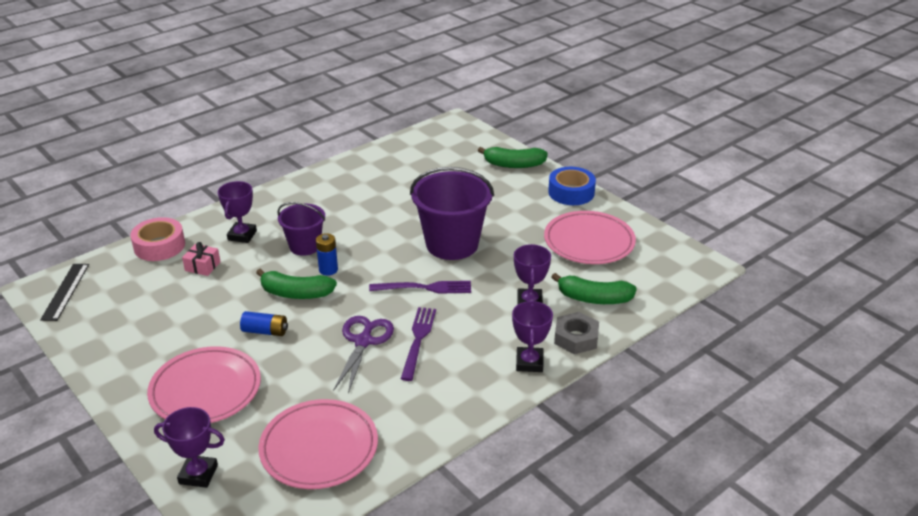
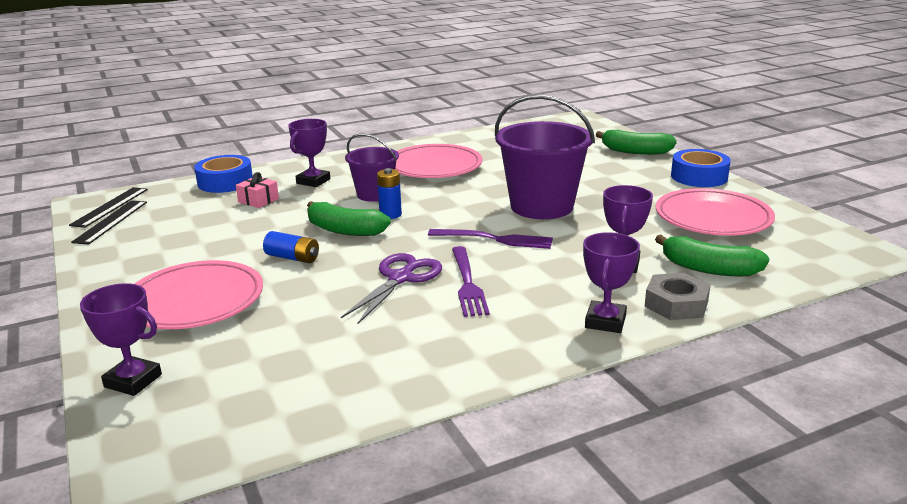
camera: 15 degrees right, 10 degrees down
(78, 310) = (111, 221): none -> black ruler
(159, 246) = (225, 182): pink tape -> blue tape
(319, 448) = (294, 374): pink plate -> pink plate (434, 167)
(418, 340) = (468, 284): purple fork -> purple fork turned 150 degrees clockwise

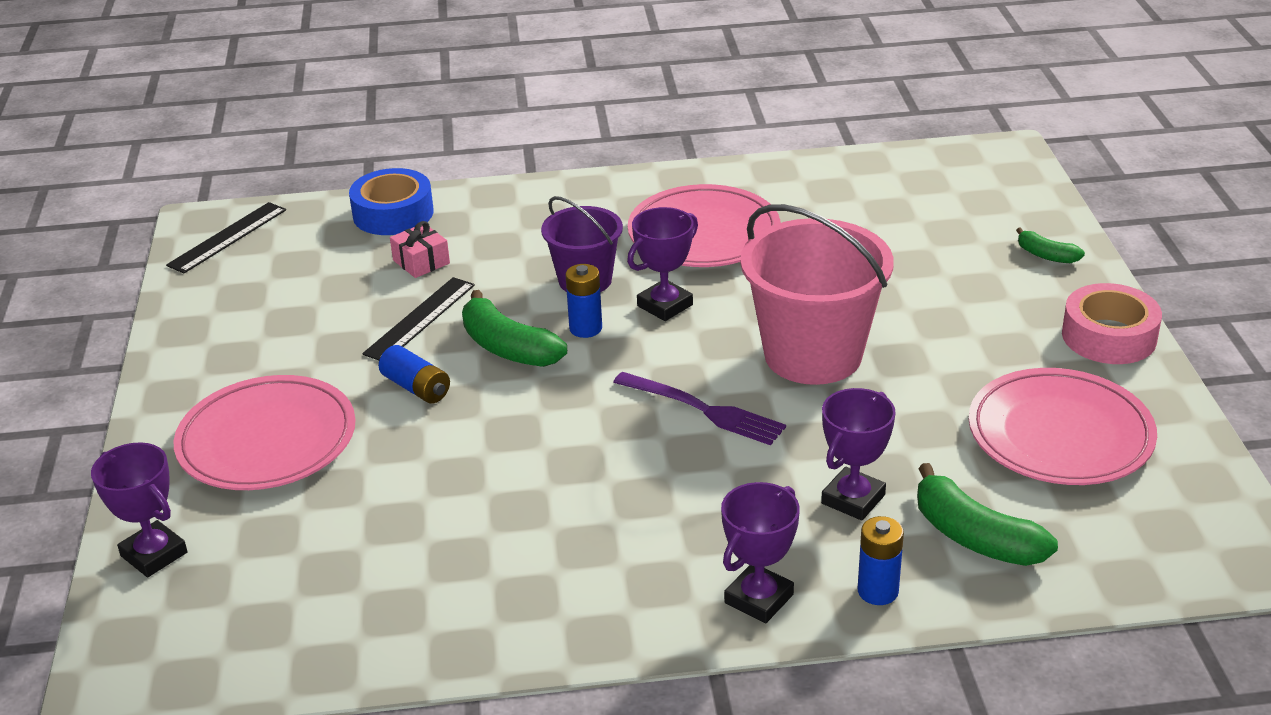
camera: 20 degrees right, 10 degrees up
(111, 221) = (219, 268): black ruler -> black ruler (420, 319)
(313, 181) = (513, 234): purple trophy -> purple trophy (665, 305)
(401, 278) = (536, 458): purple scissors -> none
(468, 284) = (618, 488): purple fork -> none
(541, 206) = (813, 355): purple bucket -> pink bucket
(635, 151) = (1046, 255): green banana -> green banana, size x0.55
(676, 304) = (877, 591): grey nut -> blue battery
(699, 177) = (1109, 336): blue tape -> pink tape

